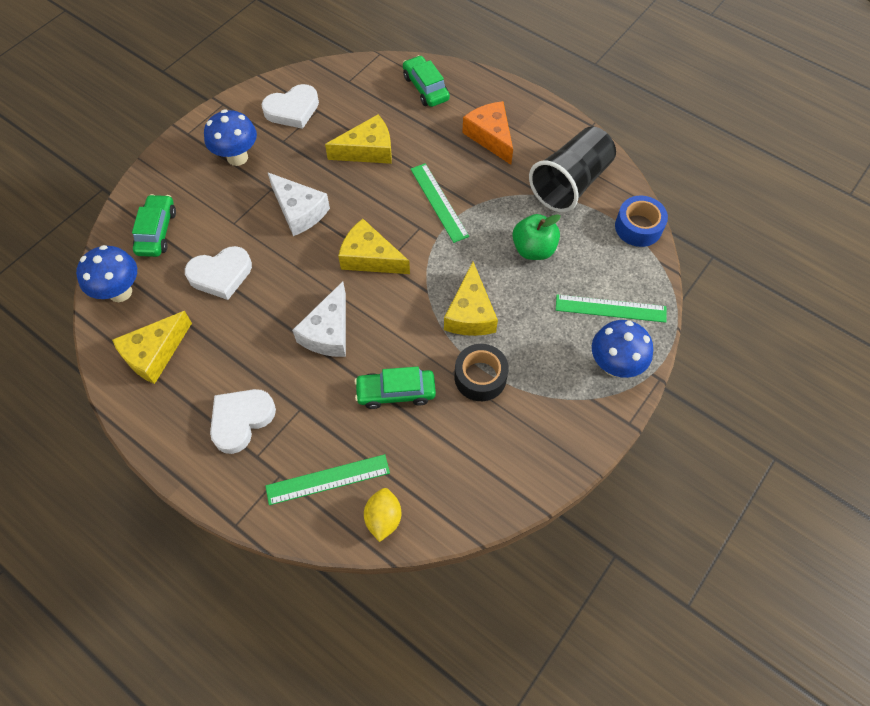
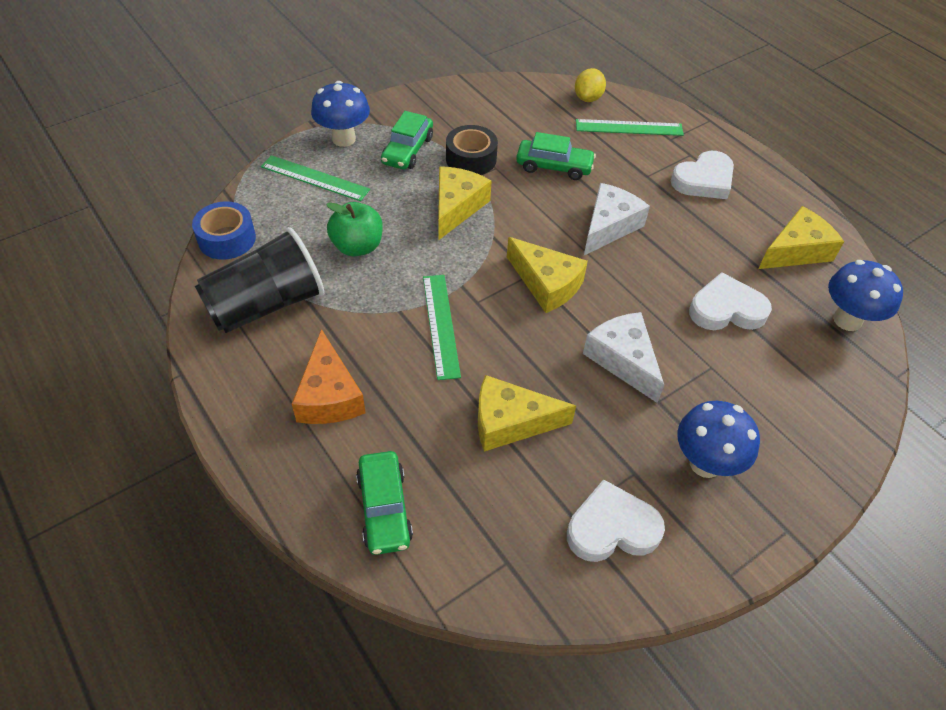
camera: 165 degrees left, 10 degrees down
(157, 231) = (813, 381): green car -> green car (407, 150)

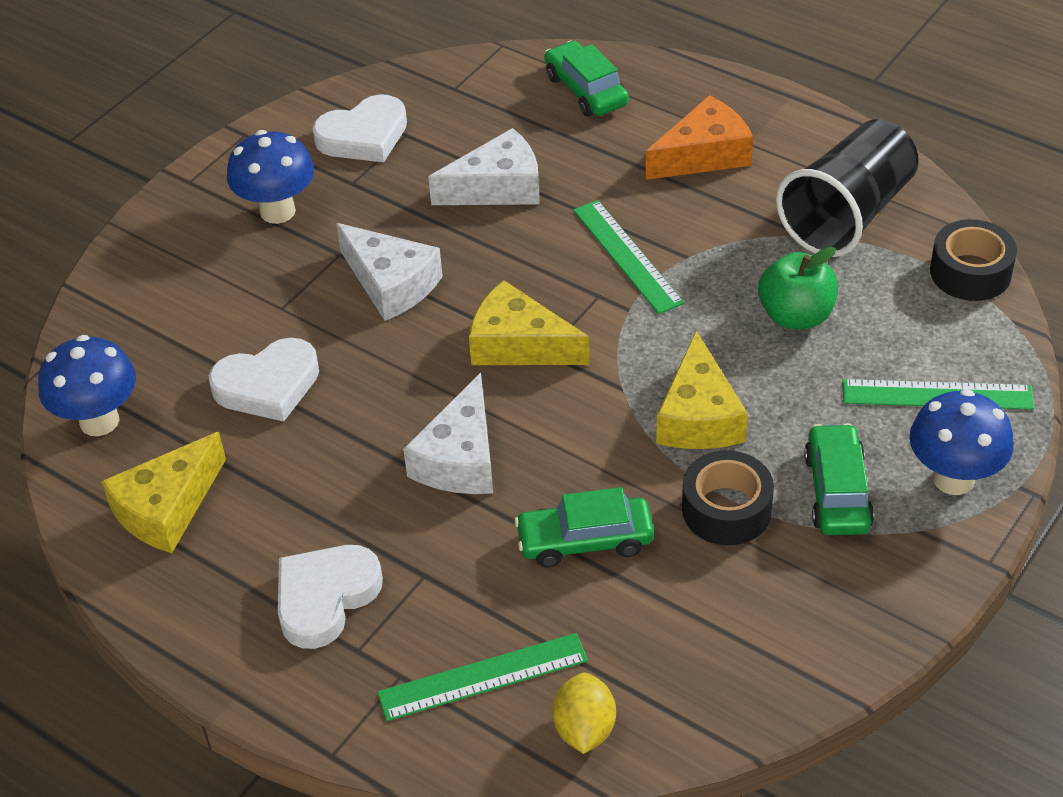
camera: 165 degrees right, 5 degrees down
(227, 239) = (970, 272): blue tape -> black tape
(329, 395) = (704, 155): orange cheese -> orange cheese turned 90 degrees clockwise
(510, 422) = (498, 187): yellow cheese -> white cheese

